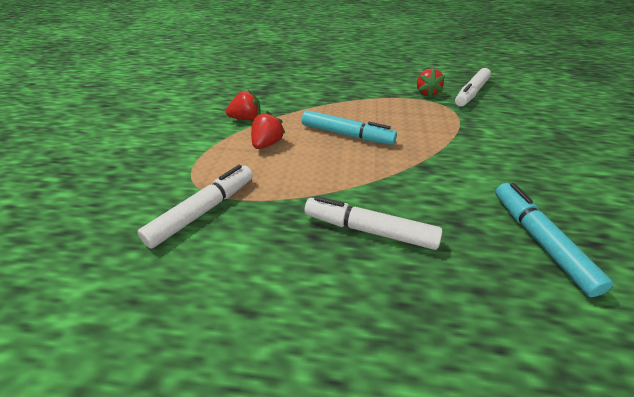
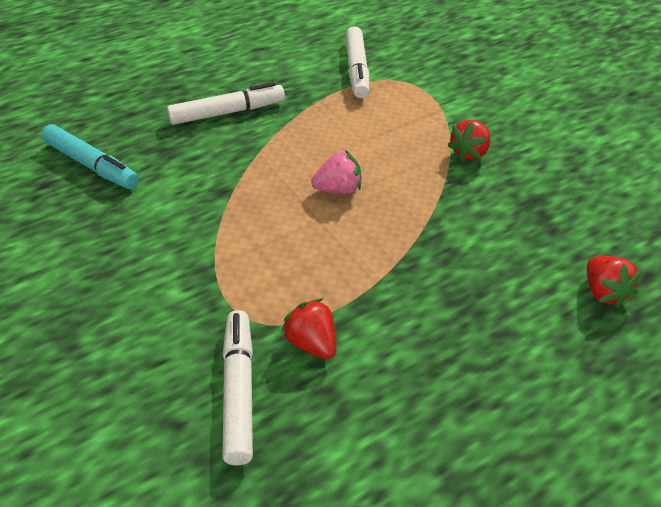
camera: 140 degrees right, 5 degrees up
(267, 144) = (399, 136): red strawberry -> red strawberry (604, 292)
(346, 135) = (338, 189): turquoise marker -> pink strawberry

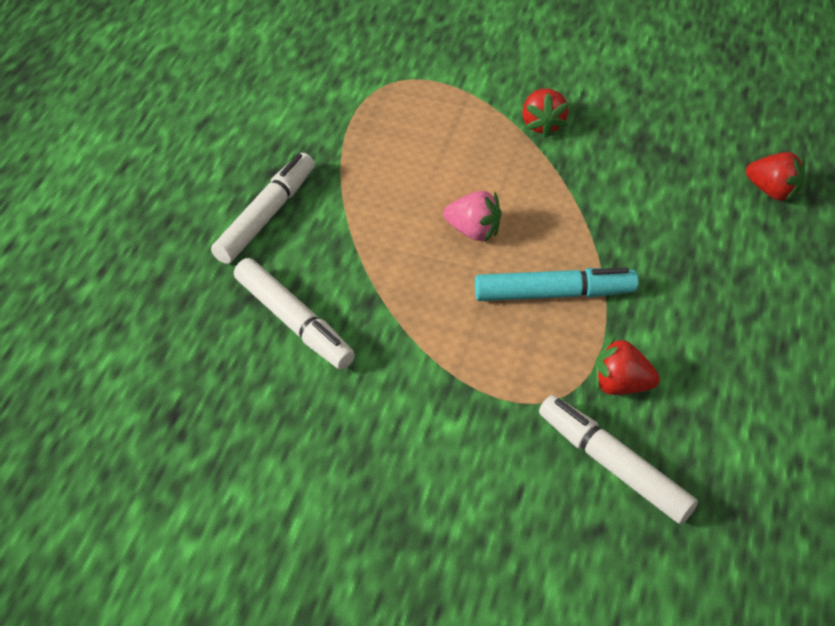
camera: 40 degrees left, 5 degrees up
(91, 165) = (197, 361): turquoise marker -> turquoise marker (553, 293)
(338, 189) = (473, 231): pink strawberry -> pink strawberry turned 75 degrees clockwise
(357, 69) = (338, 92): white marker -> white marker (294, 321)

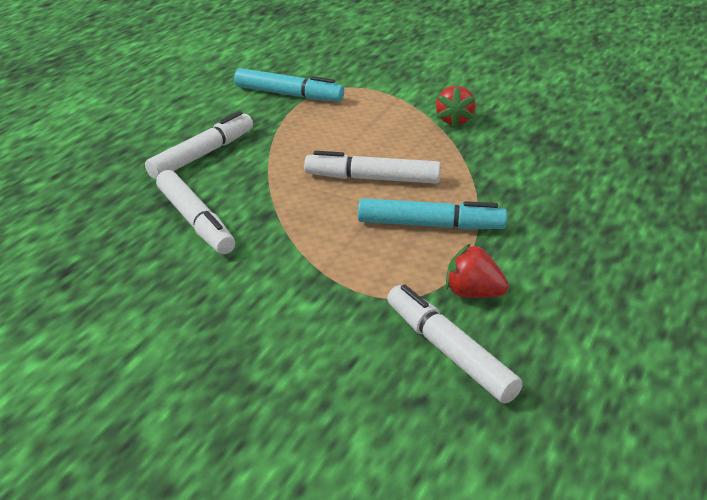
camera: 10 degrees right, 15 degrees down
(336, 101) = (288, 94): none -> turquoise marker
(473, 231) = (373, 179): pink strawberry -> white marker
(772, 191) = (649, 177): red strawberry -> none

